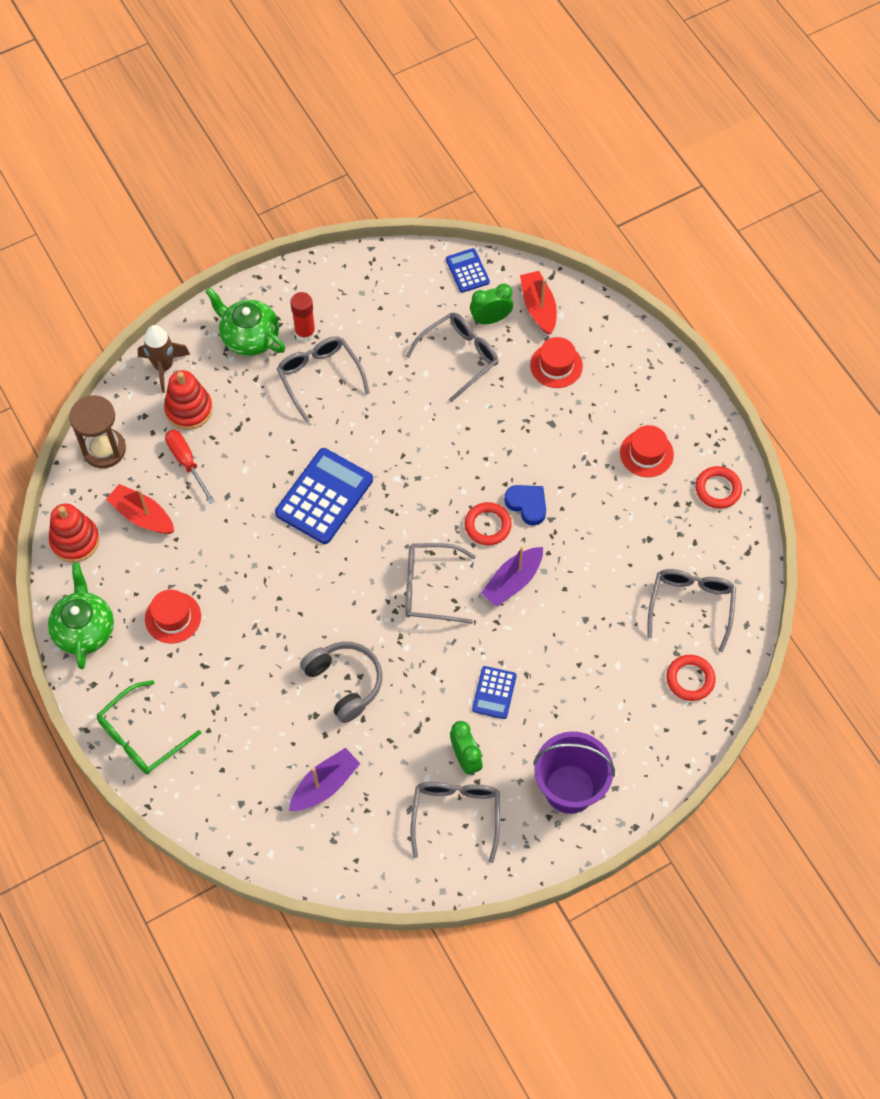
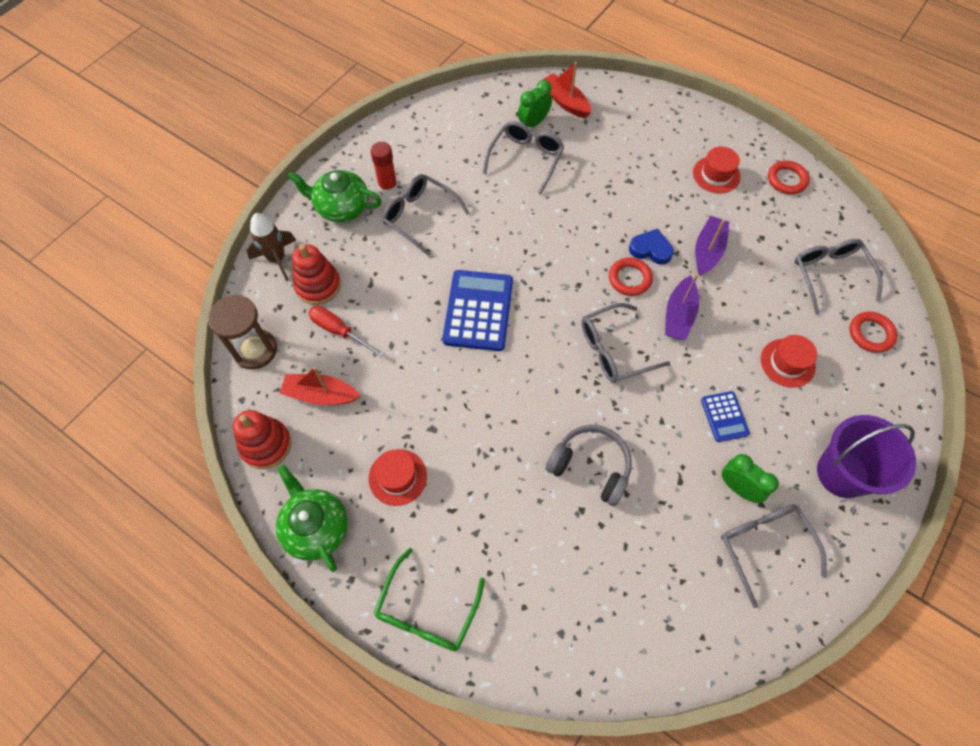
camera: 25 degrees left, 0 degrees up
(325, 785) = (629, 575): purple boat -> purple boat (707, 251)
(467, 271) = (494, 96): blue calculator -> none
(556, 365) = (605, 137): red hat -> red hat (787, 363)

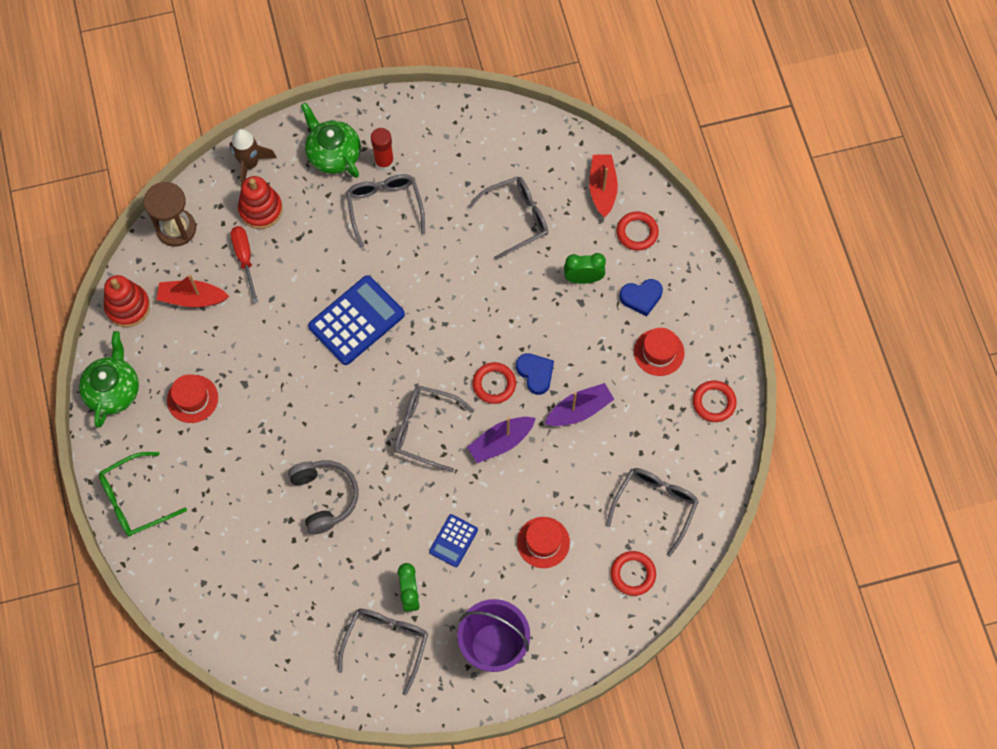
camera: 40 degrees right, 5 degrees up
(320, 395) = (192, 298): red boat -> red boat turned 45 degrees counterclockwise
(533, 123) = (555, 189): green clock -> green clock (583, 278)
(618, 113) = (637, 232): none -> red ring
(666, 149) = (641, 297): none -> blue heart

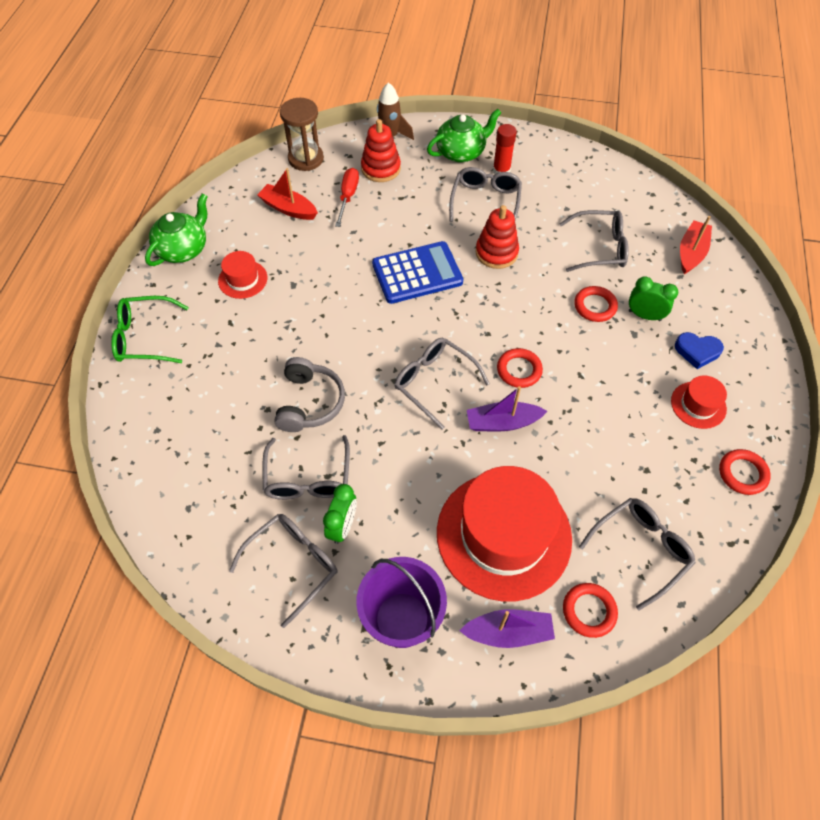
camera: 25 degrees right, 10 degrees down
(128, 307) = (234, 196): red stacking toy -> red stacking toy (496, 253)
(333, 154) = (461, 152): green teapot -> green teapot turned 75 degrees clockwise
(359, 566) = (308, 477): none -> grey glasses
(453, 541) = (412, 493): blue calculator -> none
(535, 374) = (564, 376): blue heart -> none
(543, 542) = (503, 535): red hat -> red hat, size x2.24
(579, 410) = (595, 425): purple boat -> purple boat (508, 632)
(637, 232) = (712, 297): red ring -> red ring (595, 306)

